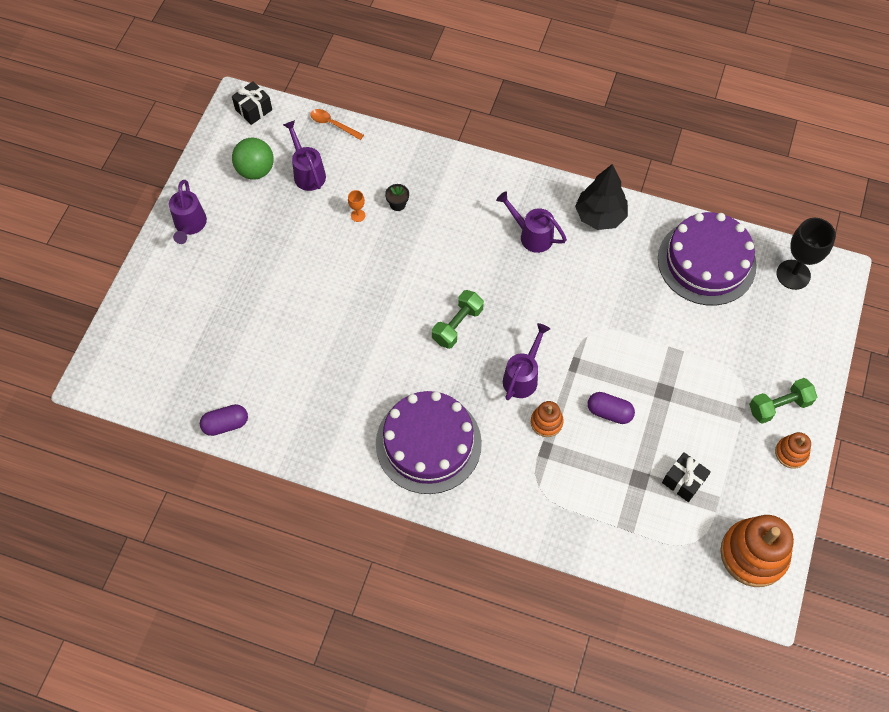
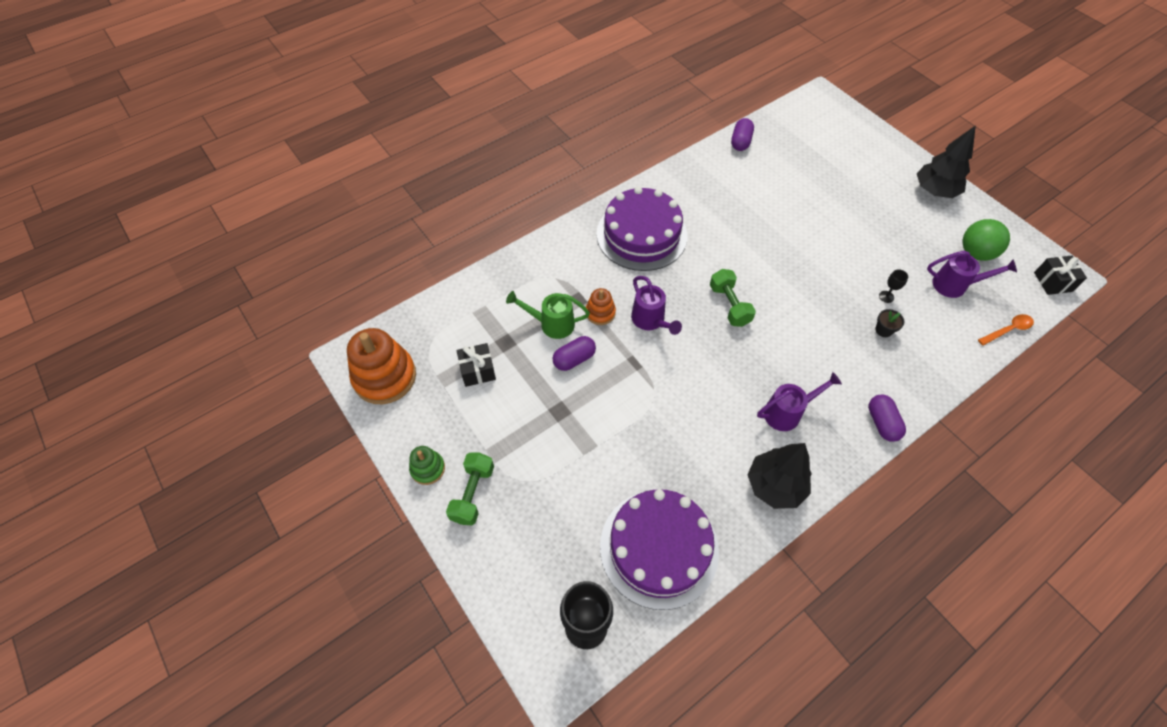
camera: 125 degrees right, 5 degrees down
(190, 225) = (934, 191): purple watering can -> black tree
(358, 215) = (886, 296): orange goblet -> black goblet
(491, 173) = (882, 423): none -> purple capsule
(590, 454) = (552, 324): none -> green watering can
(791, 453) = (428, 468): orange stacking toy -> green stacking toy

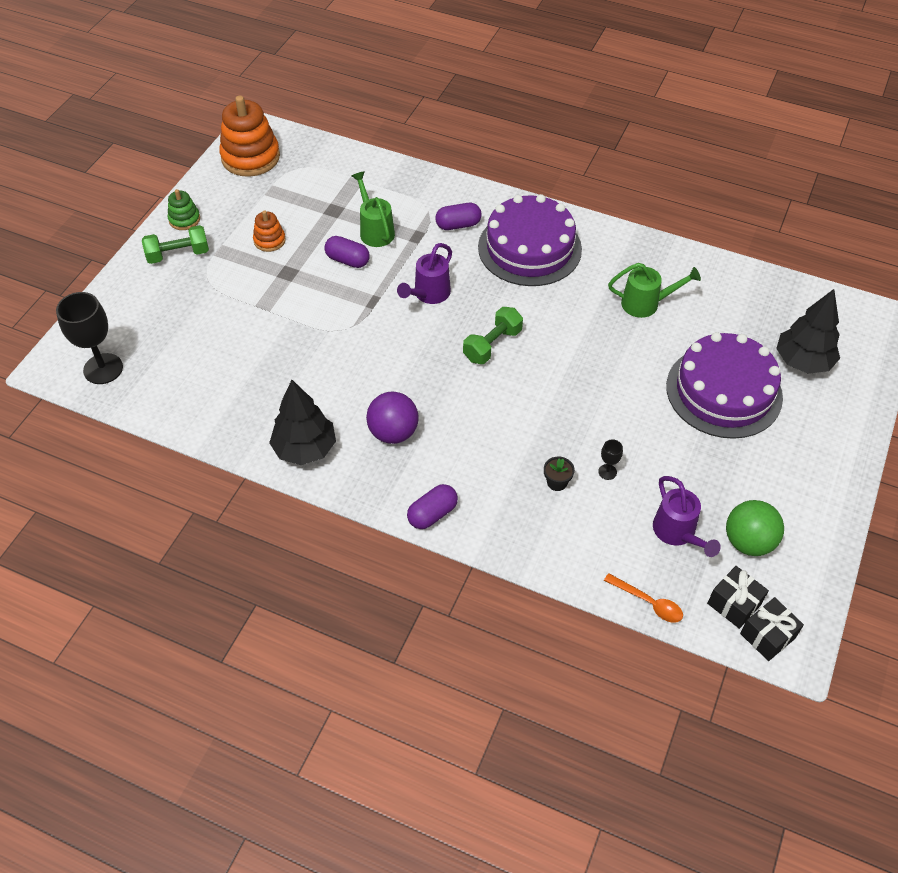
camera: 60 degrees right, 5 degrees down
(478, 371) = (293, 206): black gift -> black gift (734, 604)
(600, 313) = (411, 256): orange stacking toy -> orange stacking toy (269, 240)
(659, 548) = (195, 388): purple cake -> purple cake (724, 391)
(740, 142) = (732, 275): purple capsule -> purple capsule (458, 225)
(740, 198) = (646, 304): none -> green watering can
(787, 412) = (393, 432): purple watering can -> purple ball
(934, 191) = (819, 475): black tree -> black tree (802, 361)

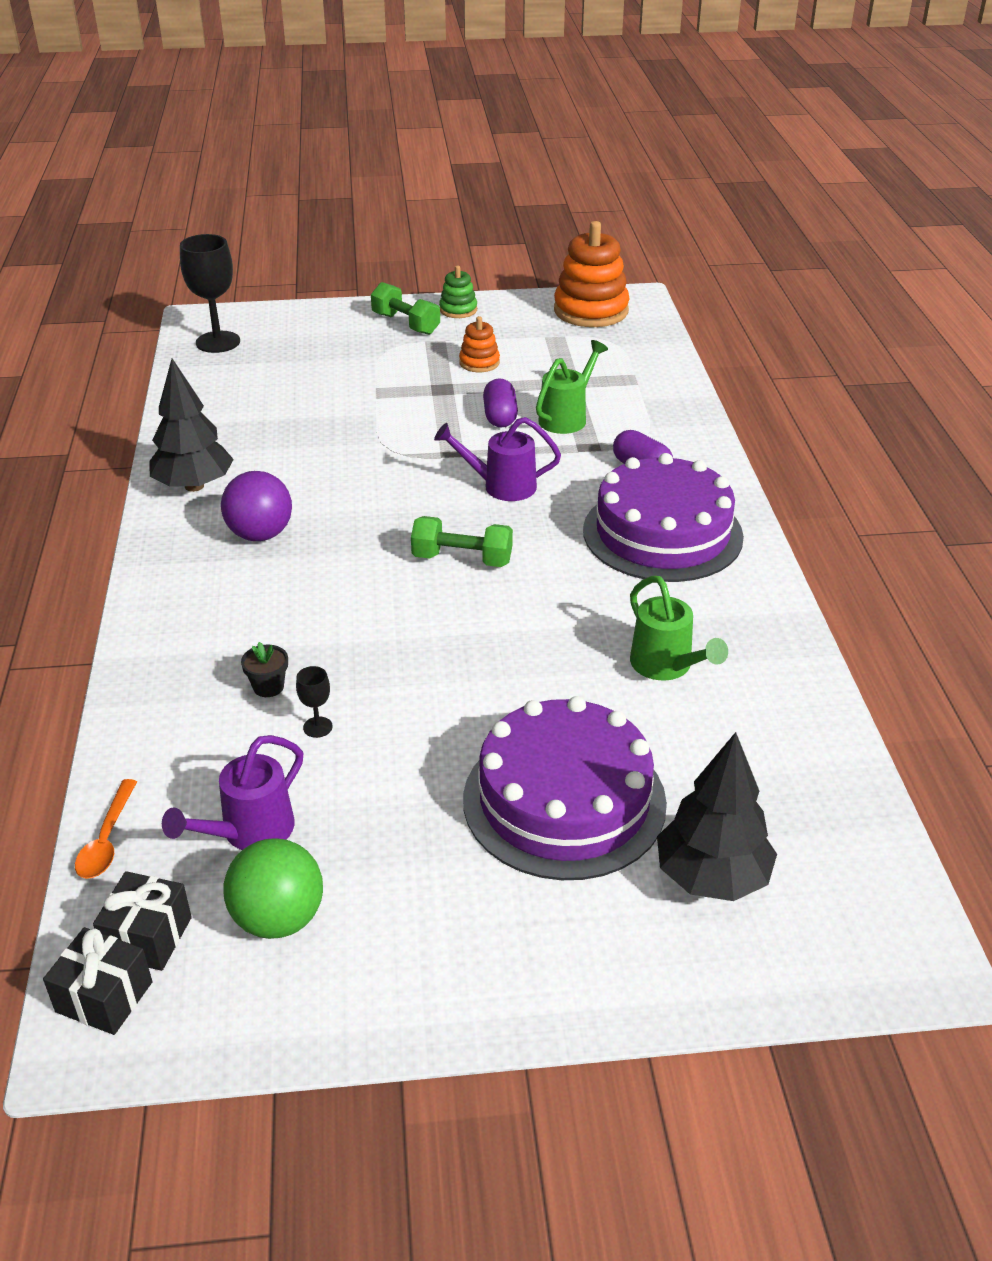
camera: 60 degrees right, 15 degrees down
(432, 514) = (154, 603): purple capsule -> none

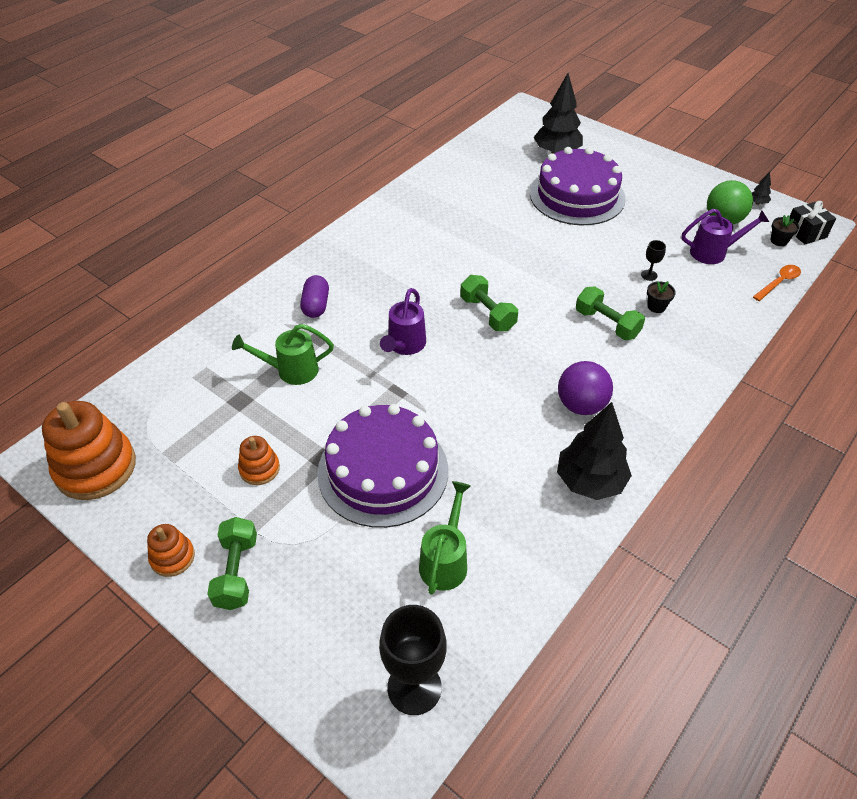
camera: 135 degrees left, 10 degrees up
(148, 937) = (779, 241): black gift -> black flower pot
(240, 1017) = (757, 203): none -> black tree
(312, 628) = (607, 324): none -> green dumbbell
(458, 310) = (172, 557): green stacking toy -> orange stacking toy
(500, 417) = (326, 401): purple capsule -> none
(501, 486) = (404, 345): purple watering can -> purple watering can turned 60 degrees clockwise
(662, 533) = (372, 264): purple cake -> purple cake (383, 471)
(666, 666) = (470, 212): green watering can -> green watering can (445, 560)

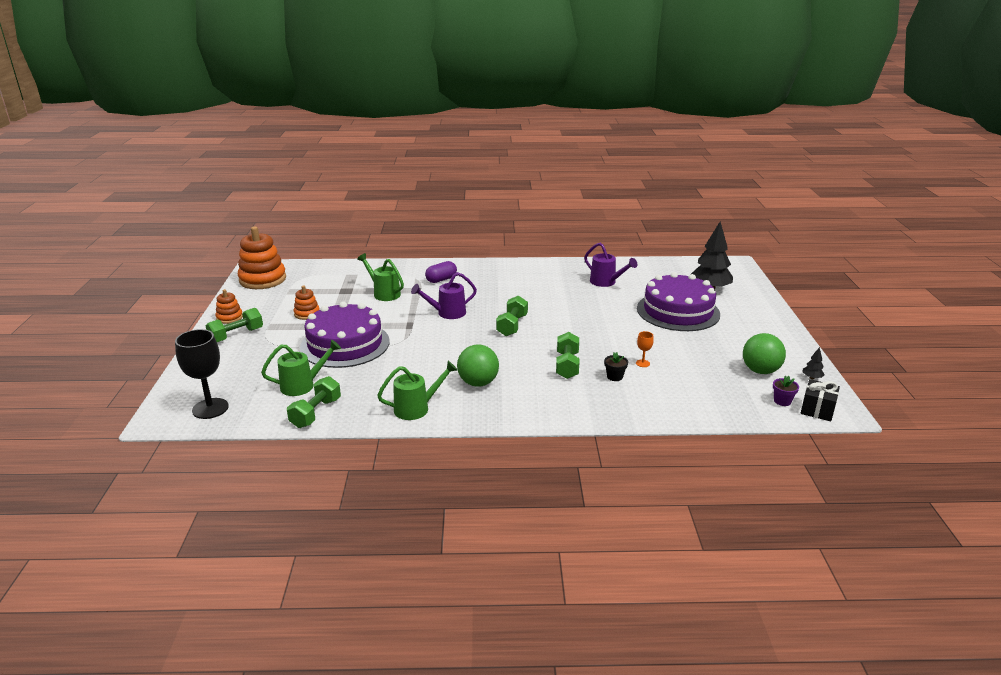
camera: 50 degrees right, 20 degrees down
(522, 577) = (316, 413): none -> green dumbbell
(581, 405) = (478, 383): purple ball -> green ball
(590, 481) = (417, 408): black tree -> green watering can
(649, 275) = (642, 363): black goblet -> orange goblet
(713, 252) = (714, 379): purple watering can -> purple watering can (606, 282)
(778, 282) = (730, 416): orange spoon -> none
(779, 241) = (782, 401): black flower pot -> purple flower pot

